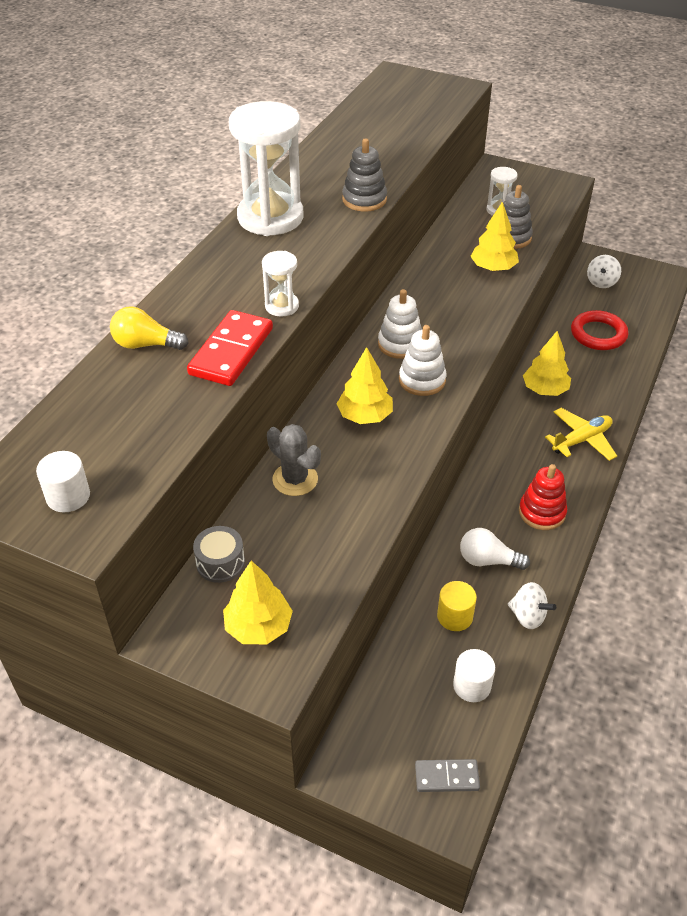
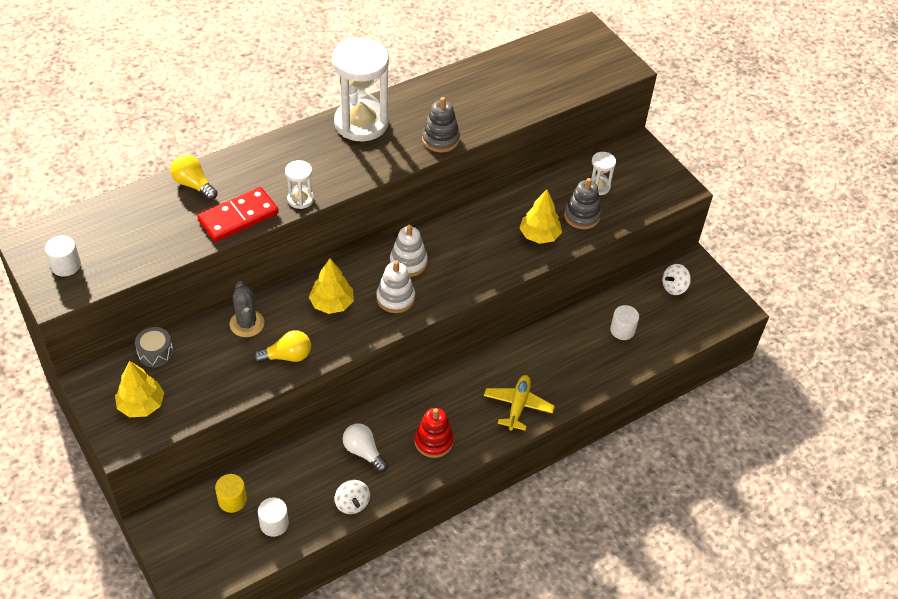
camera: 30 degrees right, 5 degrees up
(371, 488) = (287, 356): none -> yellow light bulb
(446, 777) = (208, 566): grey domino -> none
(455, 616) = (306, 475): yellow cylinder -> yellow cylinder (232, 500)
(545, 390) = (532, 352): yellow tree -> none
(581, 440) = (518, 406): yellow plane -> yellow plane turned 75 degrees counterclockwise
(598, 334) = (622, 330): red ring -> white cylinder

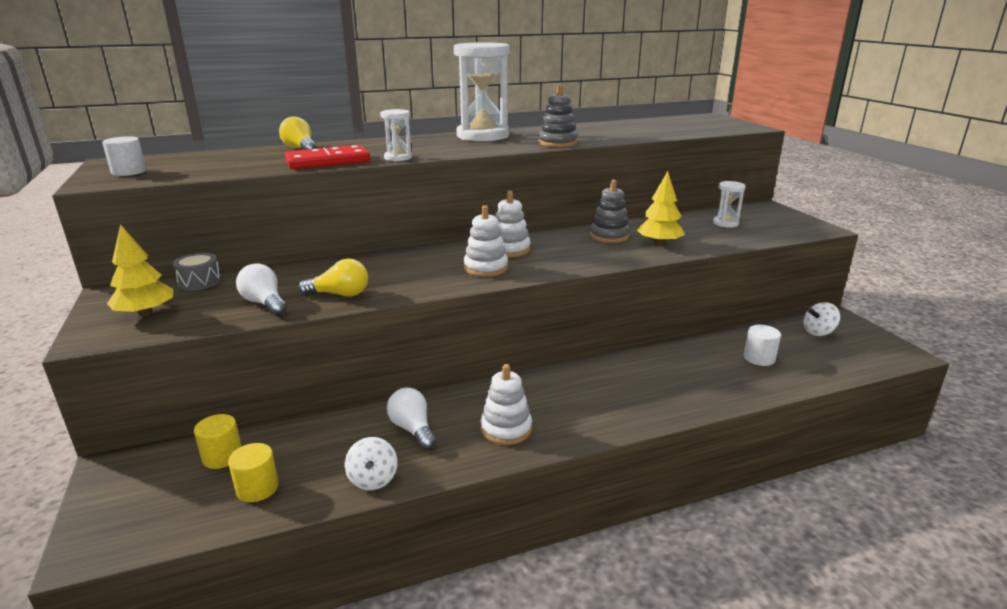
camera: 15 degrees right, 25 degrees down
(231, 377) = (264, 303): none -> white light bulb
(247, 324) = (313, 272): grey cactus -> none
(274, 524) = (257, 488): white cylinder -> yellow cylinder
(332, 304) = (413, 267): yellow tree -> none
(433, 441) = (506, 429): red stacking toy -> white stacking toy
(518, 406) = (623, 408): yellow plane -> none
(582, 216) = (707, 236): grey stacking toy -> grey stacking toy (609, 236)

